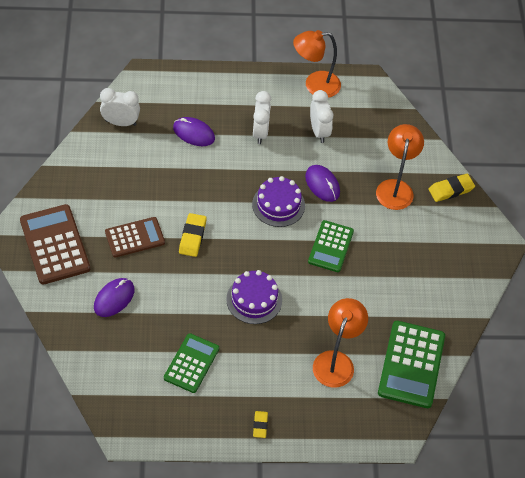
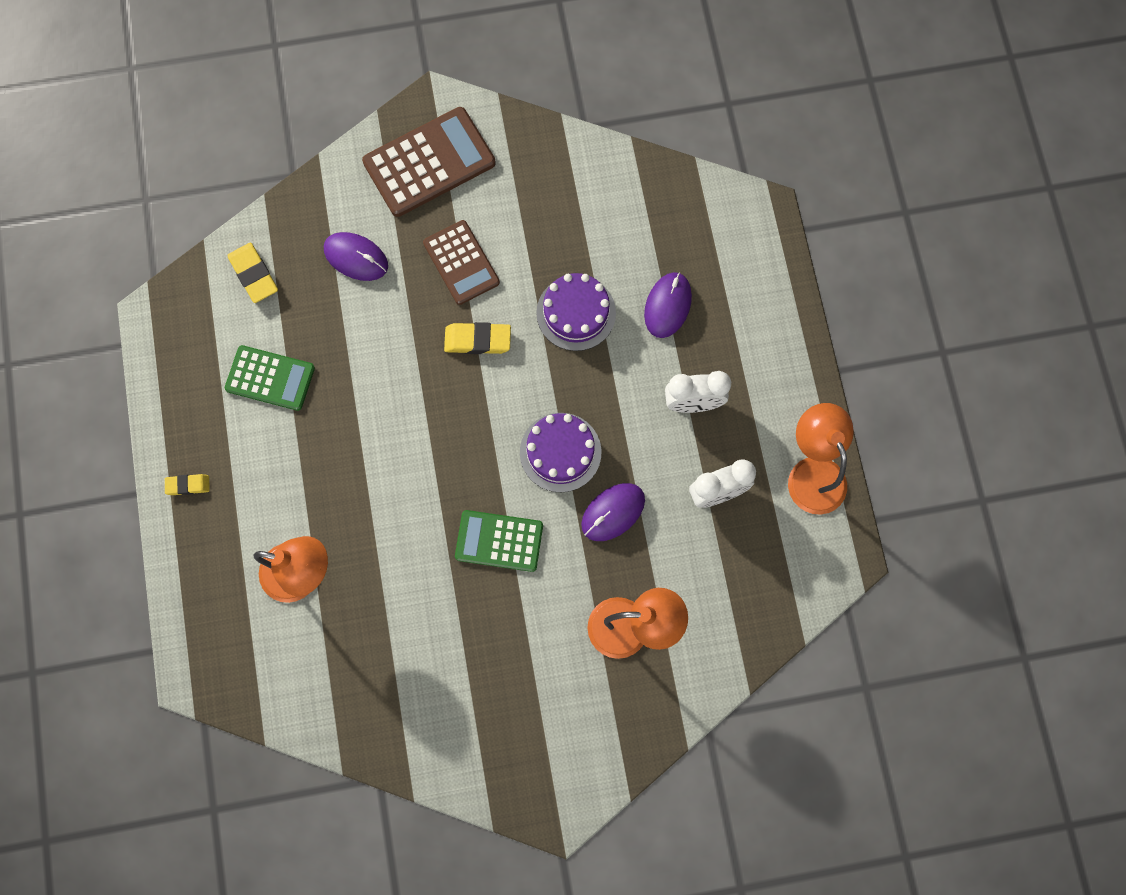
camera: 85 degrees right, 20 degrees up
(121, 123) = (662, 200): white clock -> none
(254, 299) = (386, 444): purple cake -> purple cake (576, 313)
(411, 364) = (313, 686): green calculator -> none
(451, 190) = (648, 719): yellow eraser -> yellow eraser (254, 274)

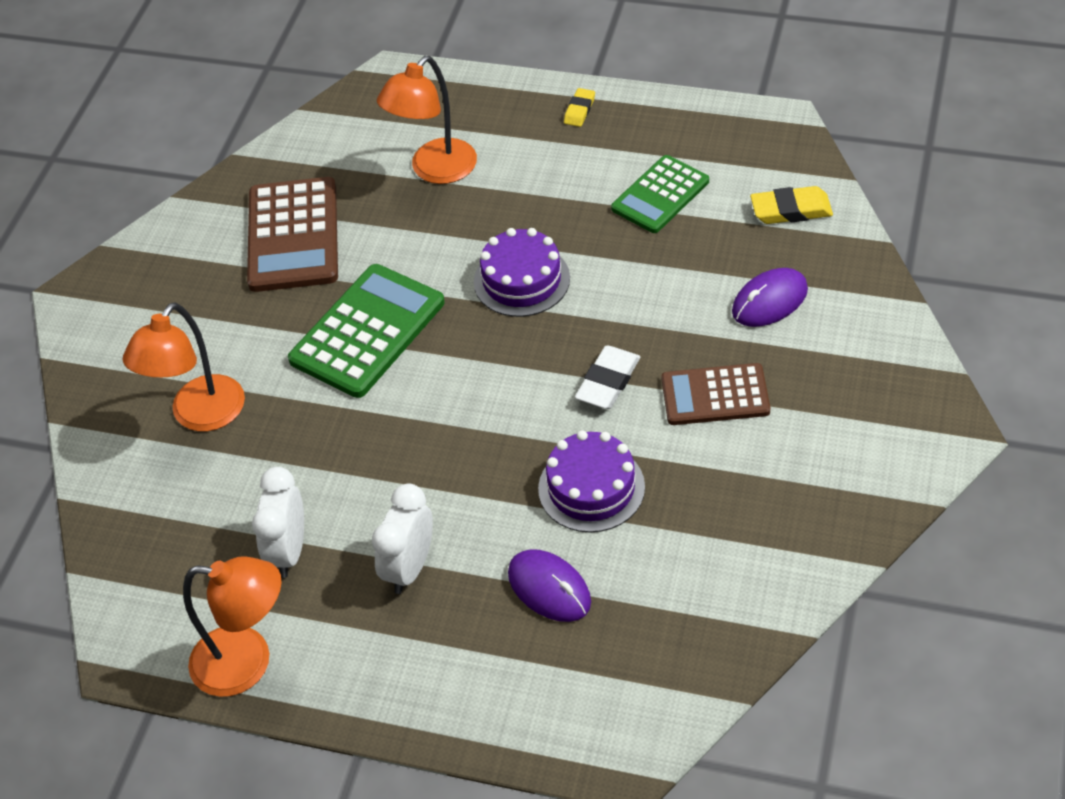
camera: 120 degrees right, 25 degrees down
(429, 162) = (868, 403): brown calculator -> brown calculator (293, 235)
(477, 340) = (608, 382): yellow eraser -> white eraser
(499, 541) = (367, 331): green calculator -> green calculator, size x1.52
(560, 452) = (430, 416): purple cake -> purple cake (522, 280)
(613, 512) = (332, 442): purple mouse -> none

